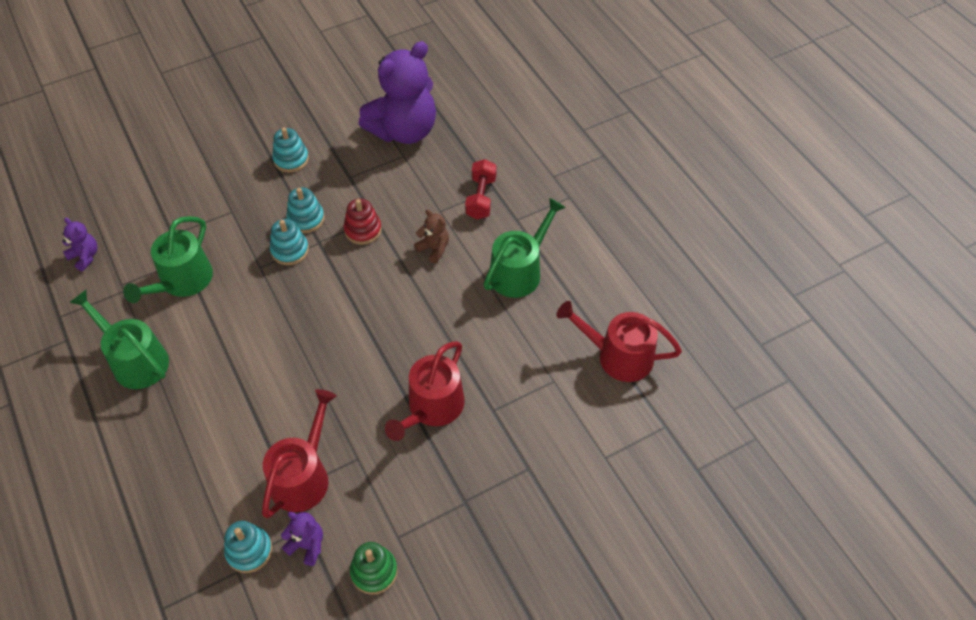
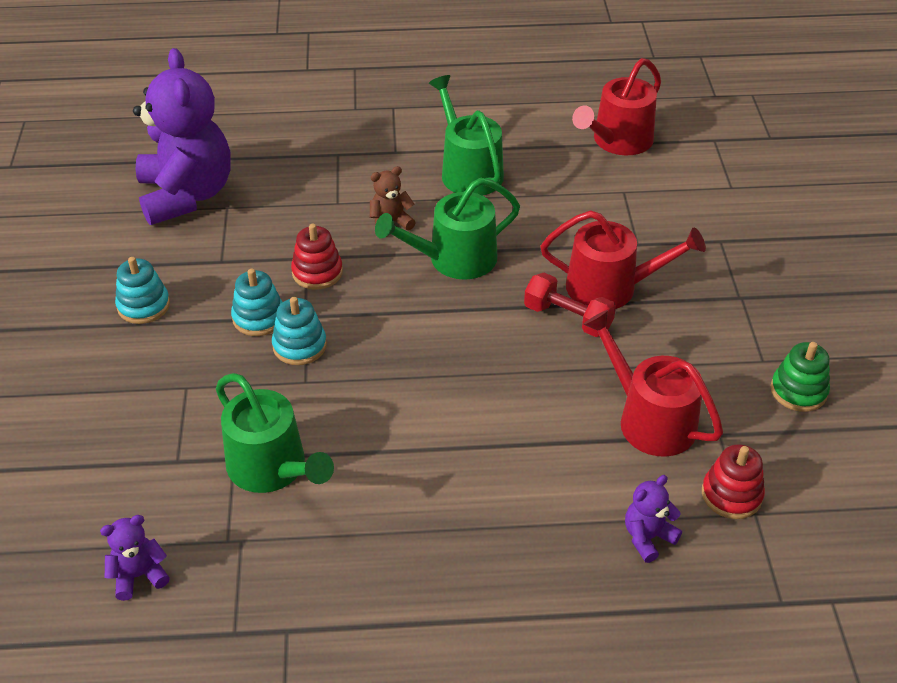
camera: 65 degrees left, 10 degrees down
(135, 360) = (378, 551): green watering can -> green watering can (454, 259)
(249, 550) = (731, 495): turquoise stacking toy -> red stacking toy
(307, 545) = (744, 439): purple teddy bear -> purple teddy bear (647, 537)
(432, 408) = (610, 287): red watering can -> red watering can turned 45 degrees counterclockwise
(481, 198) = (343, 167): red dumbbell -> red dumbbell (568, 318)

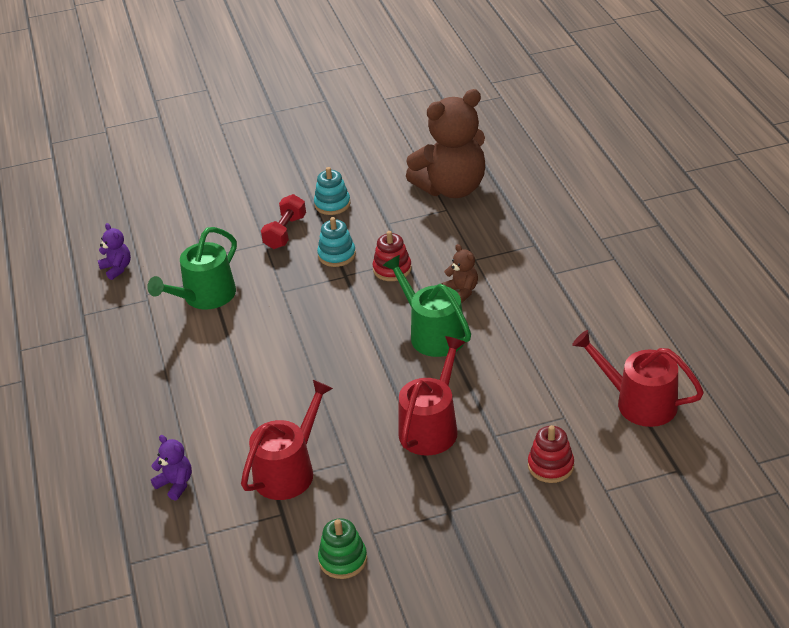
camera: 80 degrees right, 5 degrees down
(186, 195) = (452, 188): purple teddy bear -> brown teddy bear
(299, 346) = (315, 280): turquoise stacking toy -> none
(468, 171) = (547, 318): green watering can -> none
(568, 318) = (386, 408): red dumbbell -> red dumbbell (285, 232)
(610, 287) = (431, 427): red watering can -> red watering can turned 150 degrees counterclockwise
(731, 495) = (222, 526): red stacking toy -> red stacking toy (550, 466)

